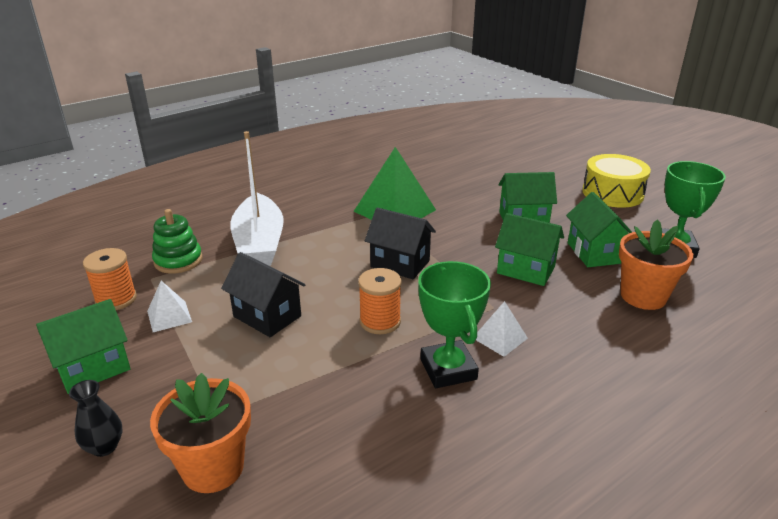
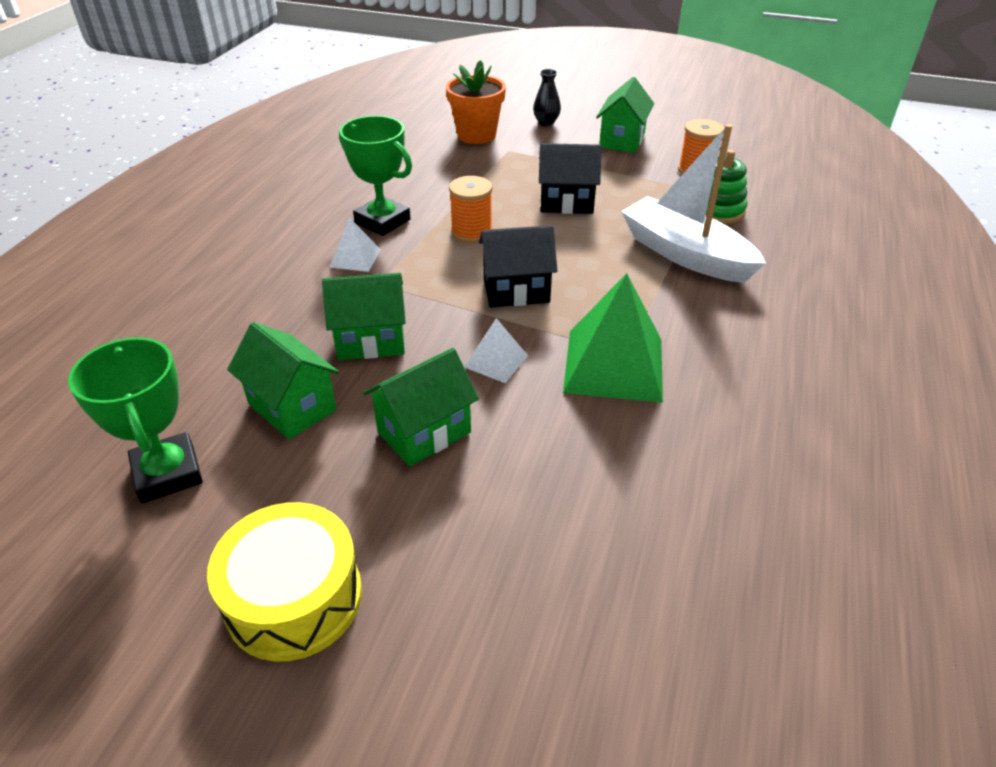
camera: 145 degrees right, 10 degrees up
(169, 316) = (636, 176): white pyramid -> white pyramid (496, 361)
(643, 296) = (215, 360): orange flower pot -> none

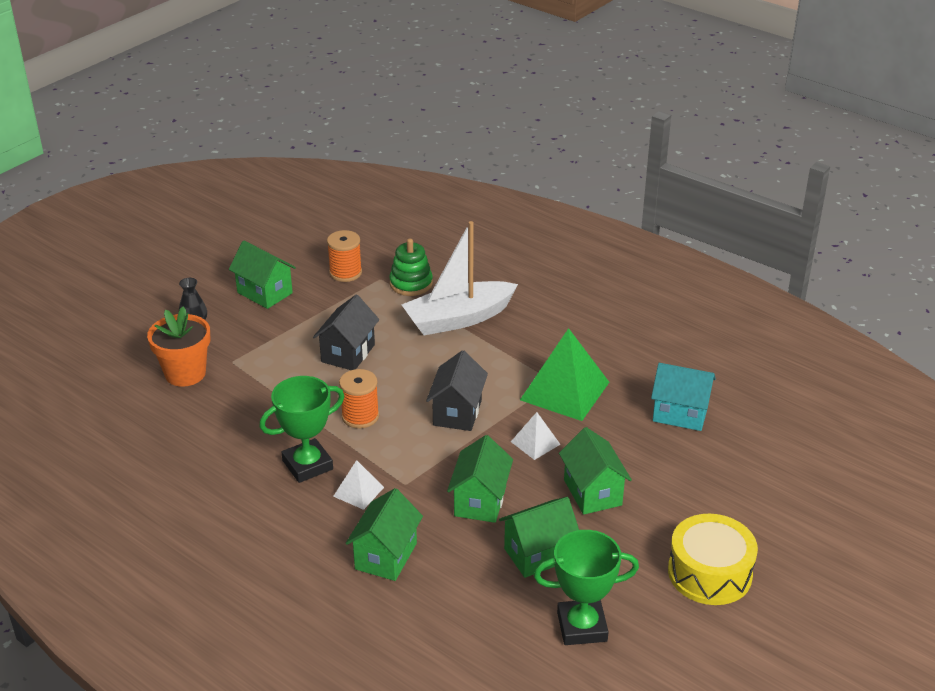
camera: 70 degrees left, 5 degrees down
(263, 297) = (386, 556): none -> green house
(643, 493) = (680, 414): none -> turquoise house

